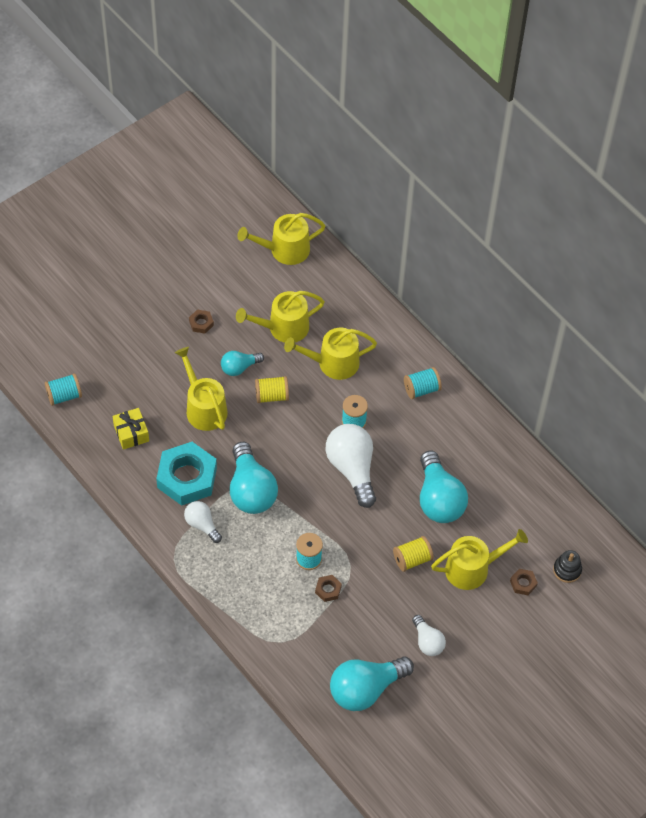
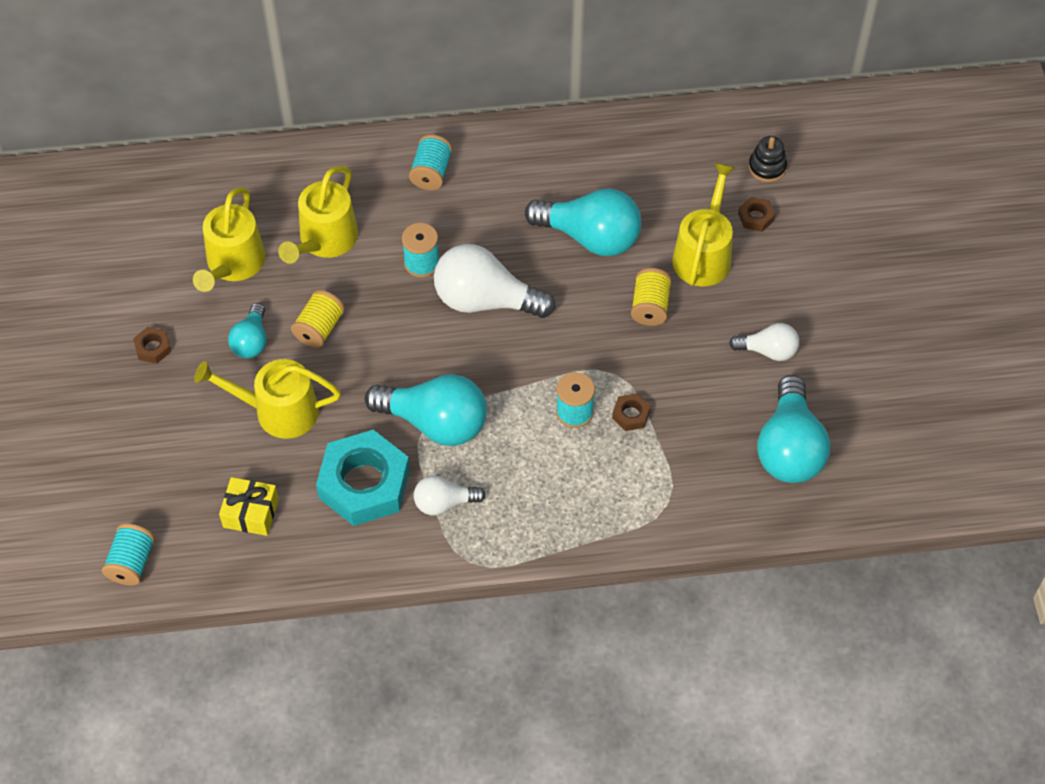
camera: 55 degrees left, 0 degrees up
(284, 250) = (123, 202): yellow watering can -> none

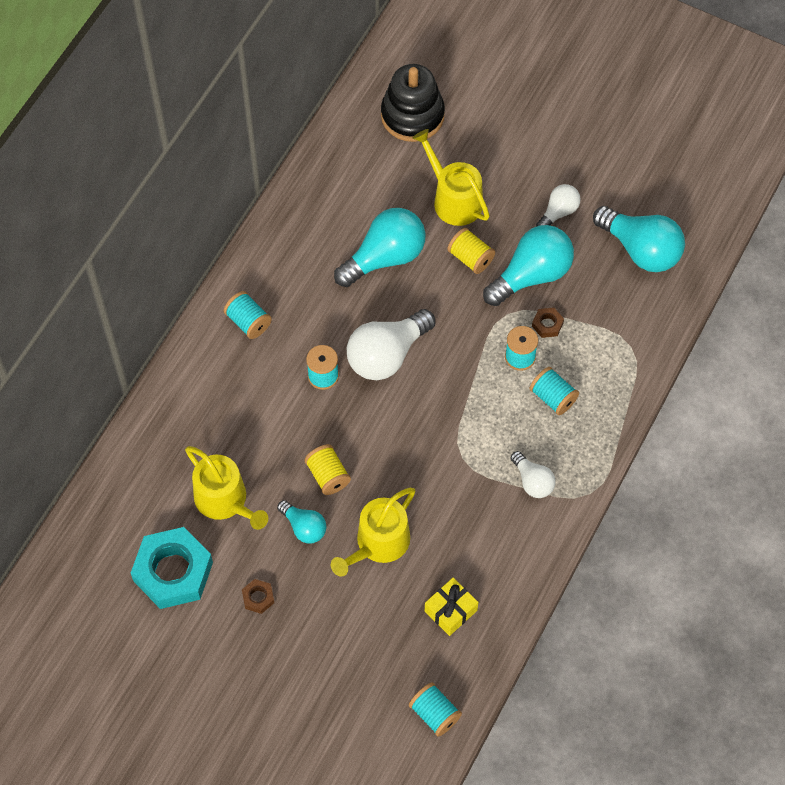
camera: 55 degrees left, 5 degrees up
(325, 240) = (252, 427): yellow watering can -> none
(364, 484) = (480, 523): turquoise nut -> turquoise nut (173, 571)
(435, 422) = (464, 448): turquoise light bulb -> turquoise light bulb (531, 275)
(444, 503) = (532, 481): white light bulb -> white light bulb turned 60 degrees counterclockwise
(552, 467) = (553, 397): none -> turquoise spool
(756, 217) = (448, 149): brown nut -> none
(767, 167) = (412, 115): black stacking toy -> black stacking toy, size x2.01

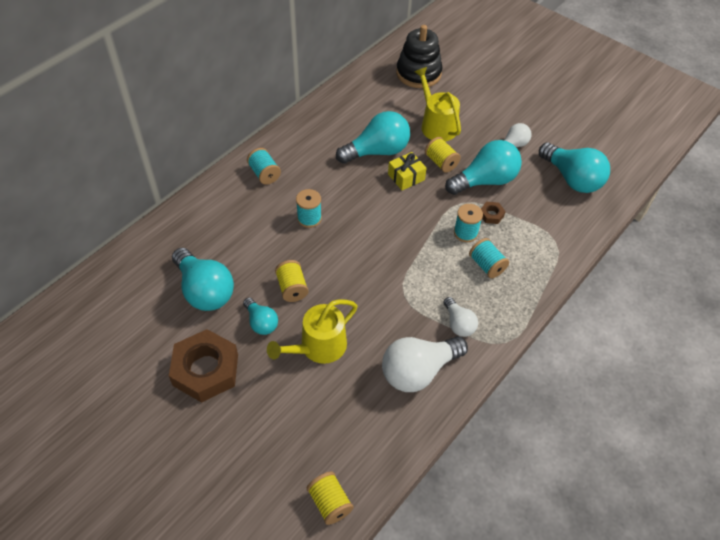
camera: 10 degrees right, 10 degrees down
(173, 571) = (144, 335): turquoise nut -> none
(225, 500) = (204, 290): yellow watering can -> turquoise light bulb
(258, 598) = (205, 370): brown nut -> brown nut, size x2.39
(387, 355) = (362, 213): white light bulb -> white light bulb (418, 371)
(434, 714) = (330, 503): turquoise spool -> yellow spool
(451, 610) = (366, 414): yellow gift -> yellow gift (406, 177)

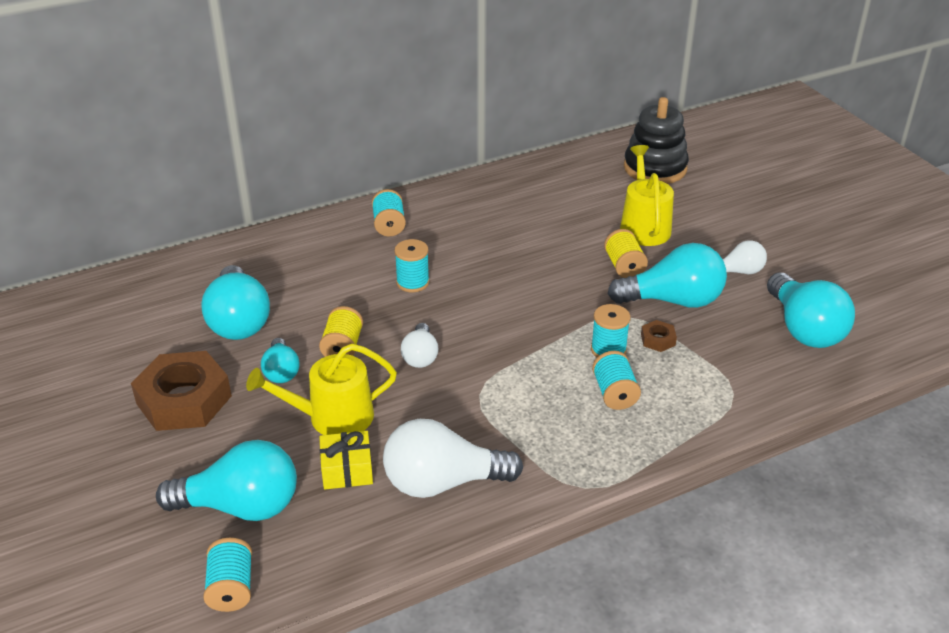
camera: 25 degrees right, 15 degrees down
(330, 503) = (231, 588): yellow spool -> turquoise spool
(377, 151) = (546, 235): turquoise light bulb -> turquoise light bulb (241, 506)
(406, 177) = (566, 270): yellow gift -> yellow gift (347, 470)
(458, 324) = (532, 447): white light bulb -> white light bulb (420, 356)

